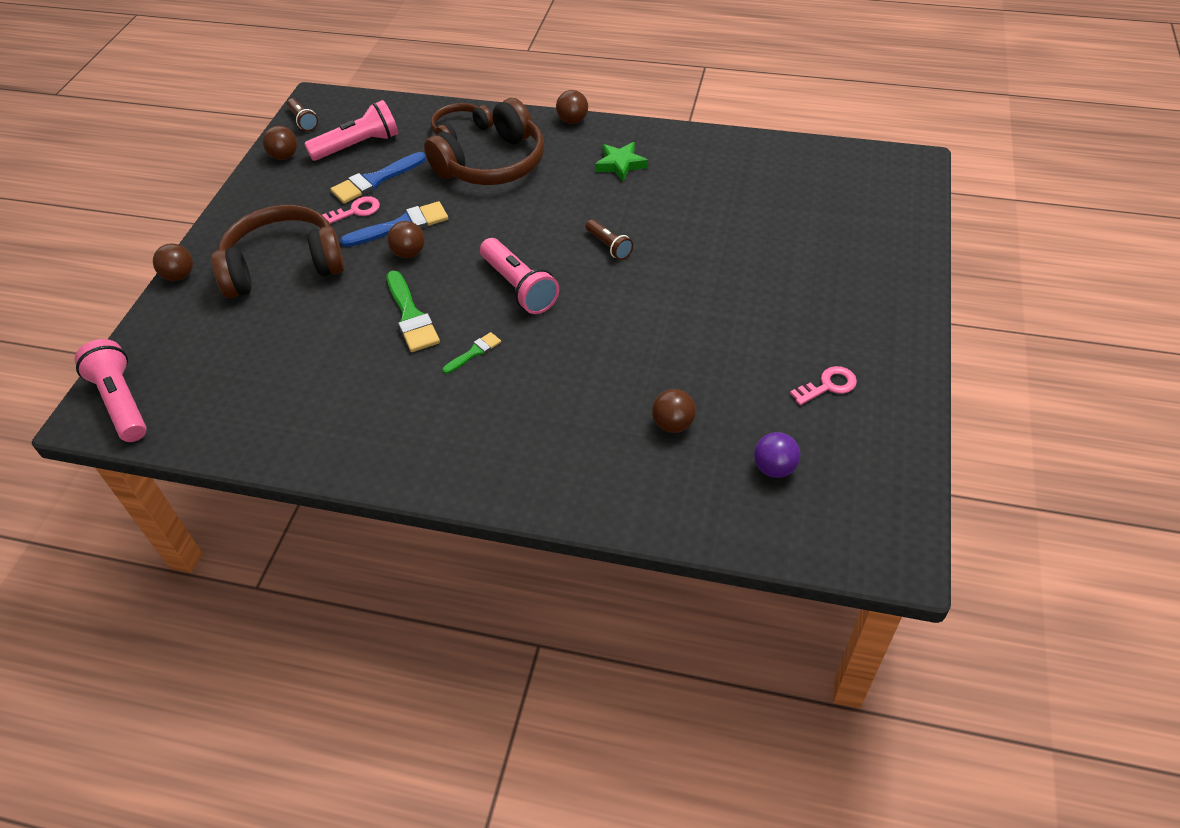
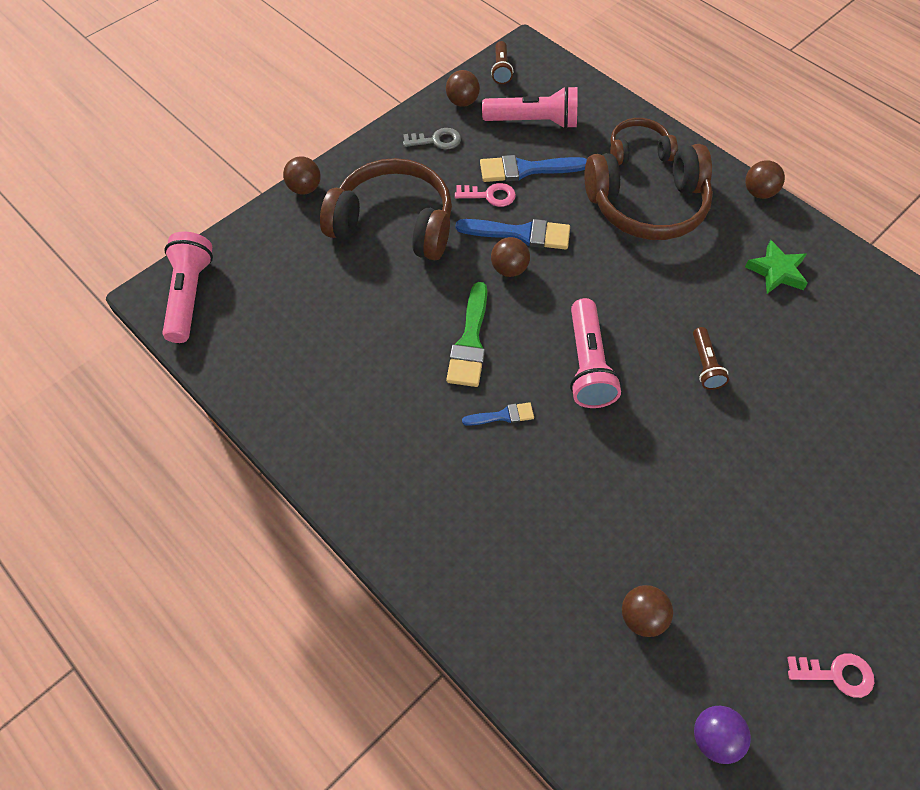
camera: 30 degrees right, 10 degrees up
(280, 192) = (436, 140): none -> grey key
(474, 352) = (503, 416): green brush -> blue brush

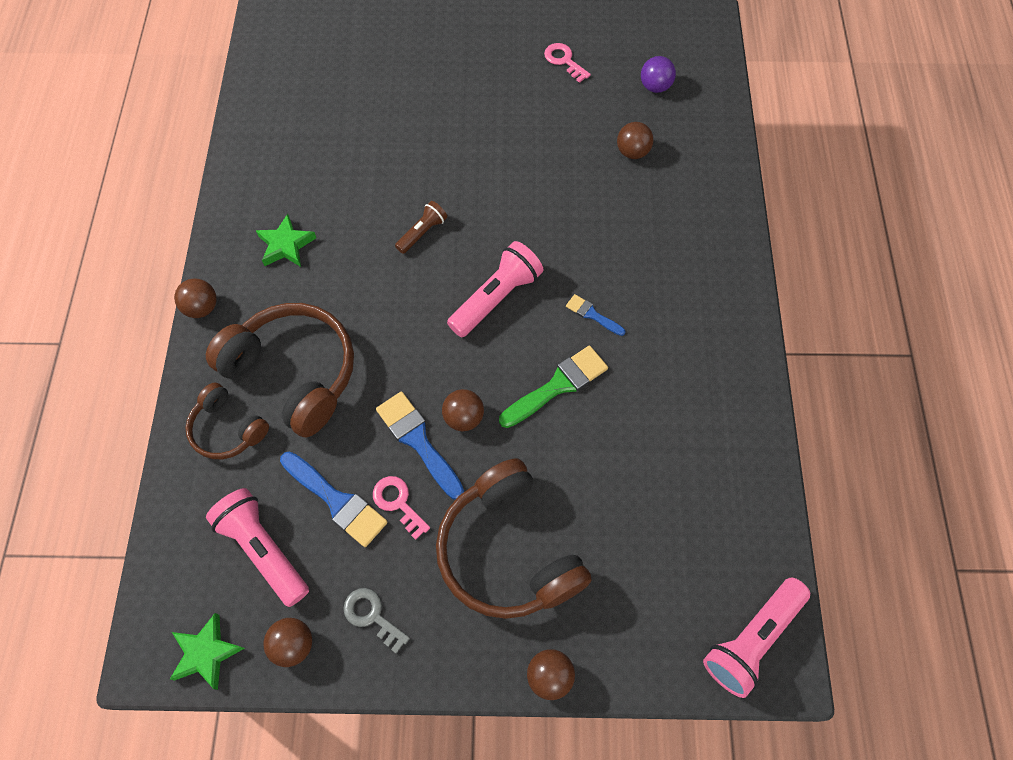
camera: 135 degrees left, 5 degrees up
(501, 69) = (206, 653): brown flashlight -> green star

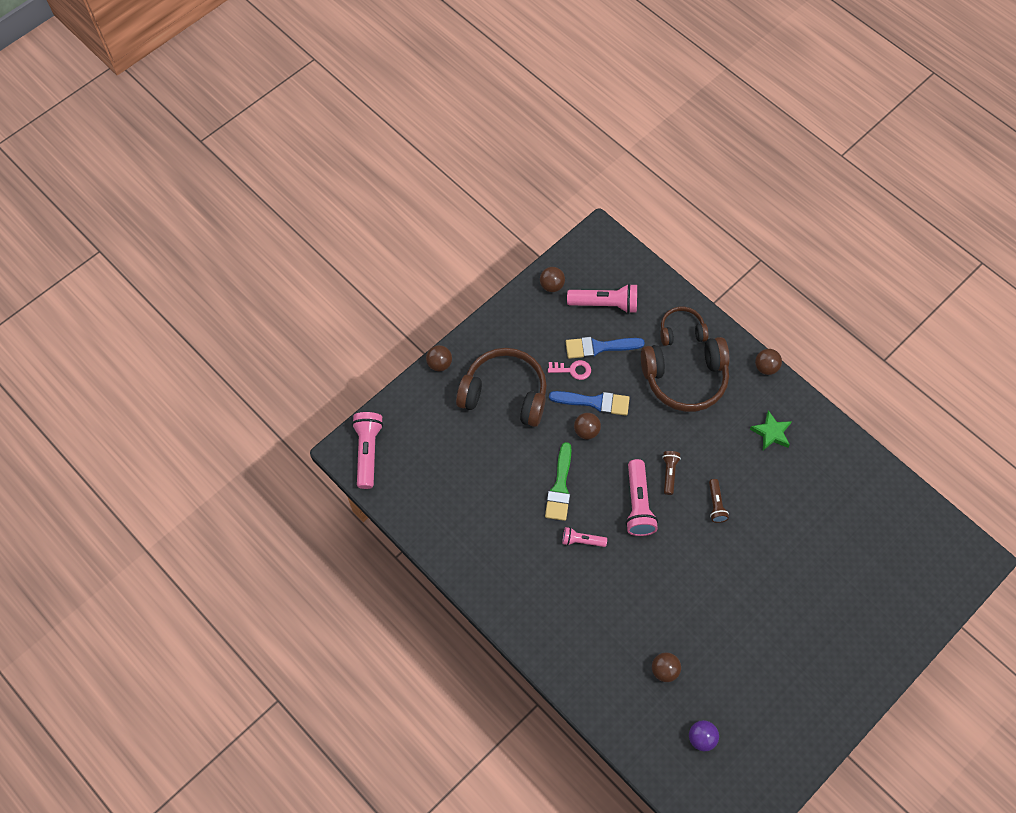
camera: 135 degrees right, 0 degrees up
(206, 653) = (581, 254): green star -> none
(372, 616) = (533, 321): grey key -> none
(430, 298) = (669, 473): none -> brown flashlight
(564, 60) = (775, 703): pink key -> none
(592, 314) = (582, 541): blue brush -> pink flashlight

